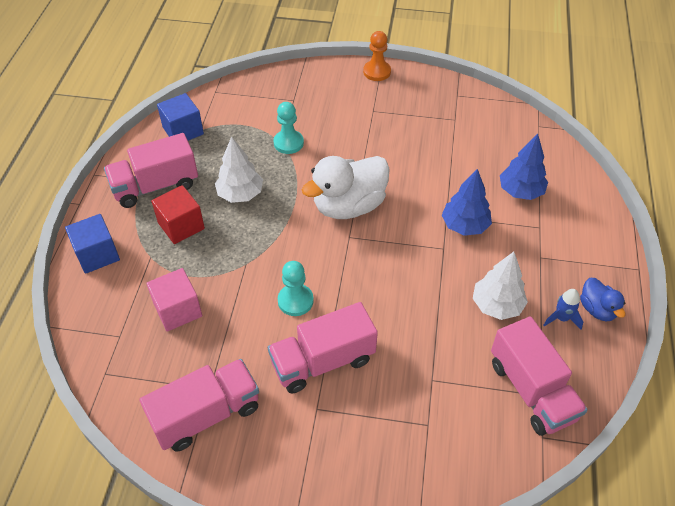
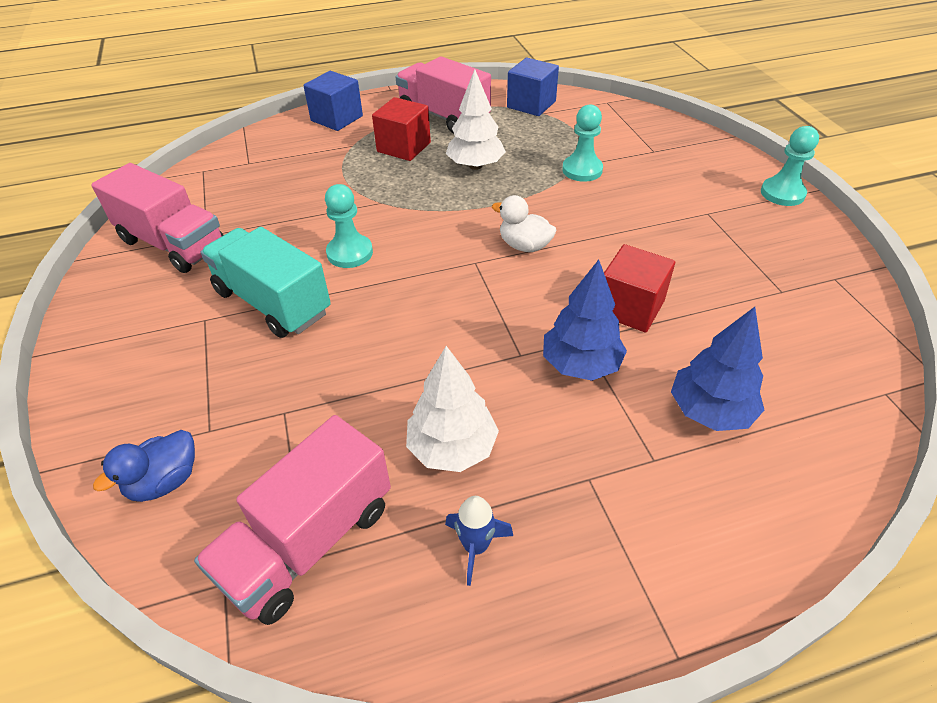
camera: 65 degrees right, 5 degrees down
(178, 310) = (295, 182): pink cube -> none
(323, 361) = (273, 302): pink truck -> turquoise truck
(349, 206) = (524, 246): white duck -> white duck, size x0.51
(377, 72) = (782, 193): orange pawn -> turquoise pawn
(433, 184) = (630, 307): none -> red cube
(597, 309) = (528, 601): blue duck -> blue duck (165, 481)

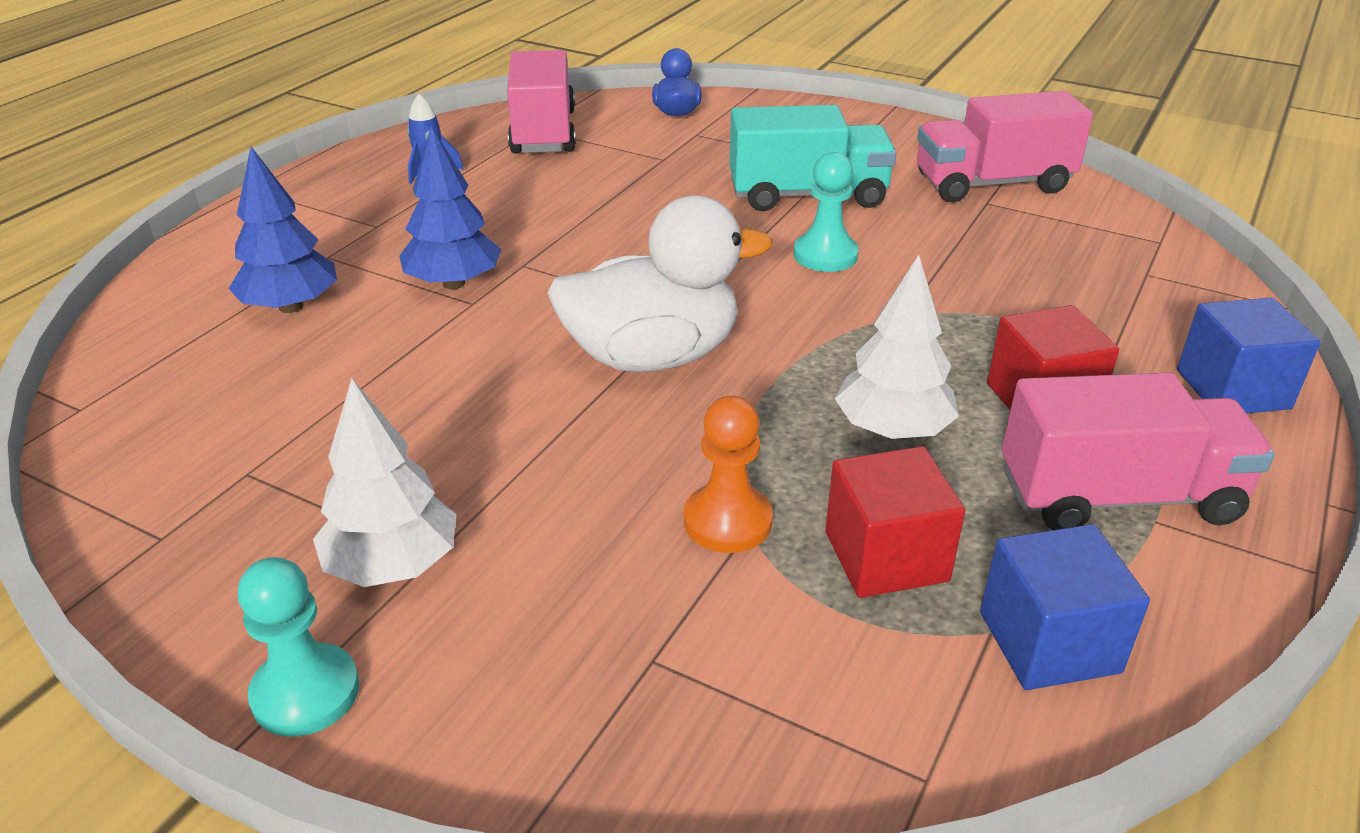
camera: 135 degrees right, 10 degrees down
(452, 448) = (506, 195): white tree -> white tree (393, 565)
(524, 246) = (652, 356): white duck -> white duck, size x1.97
(582, 170) = (727, 521): turquoise pawn -> orange pawn
(630, 307) = (446, 354): red cube -> red cube (886, 556)

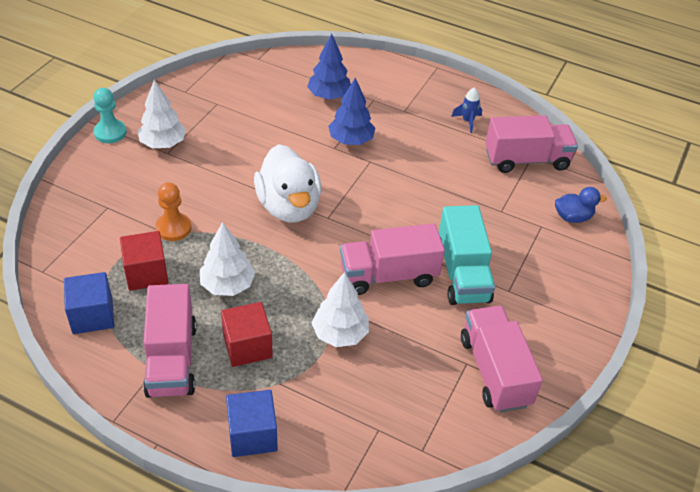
camera: 85 degrees right, 10 degrees up
(825, 255) = (388, 275): turquoise pawn -> pink truck
(972, 302) = (340, 334): none -> white tree

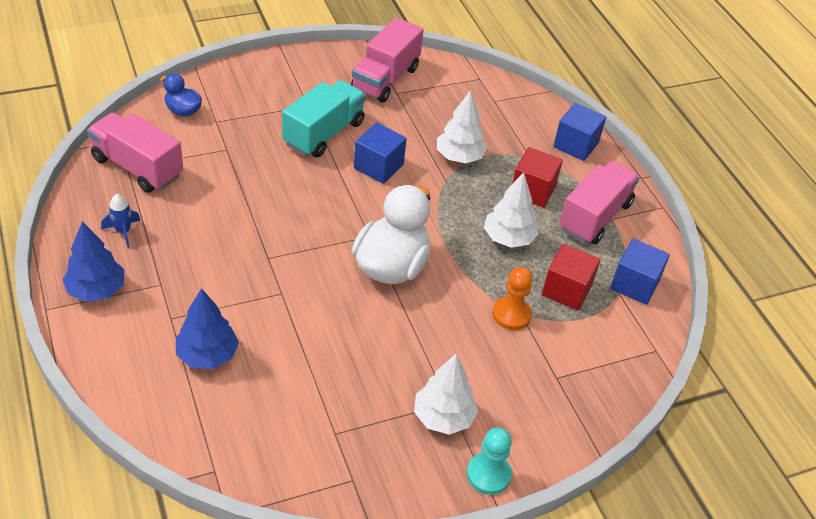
camera: 140 degrees left, 0 degrees up
(351, 140) = (256, 289): blue tree -> blue tree (96, 290)
(388, 275) = (378, 166): pink truck -> blue cube

